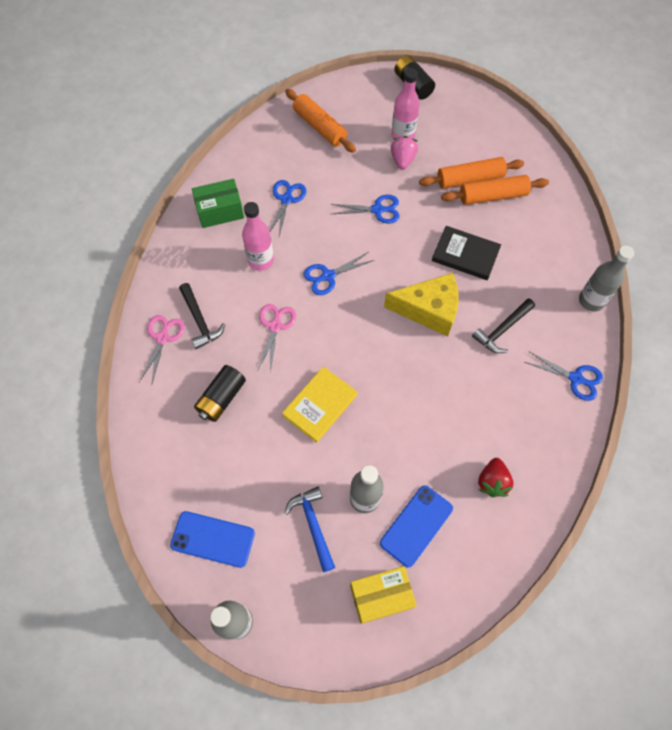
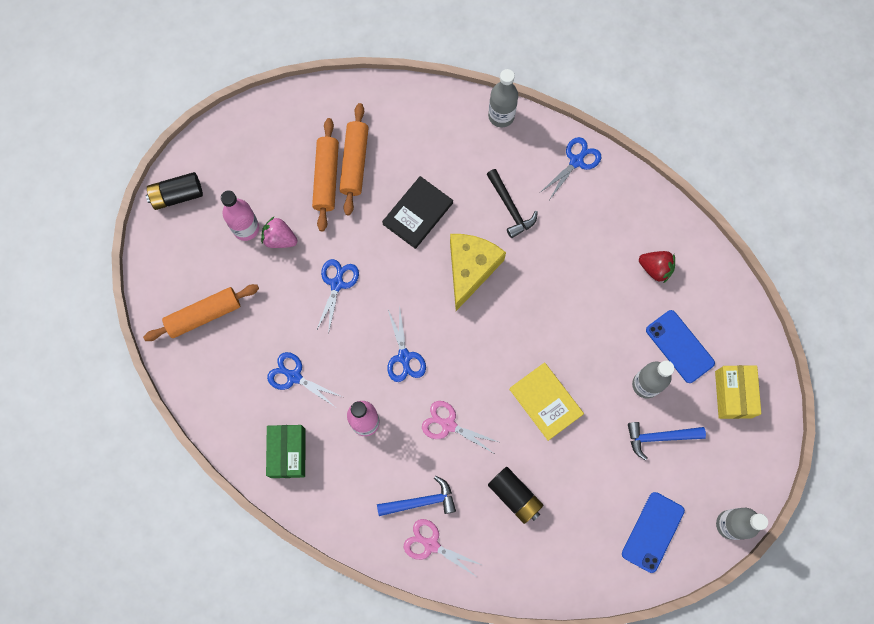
camera: 75 degrees left, 10 degrees up
(200, 320) = (421, 501): black hammer -> blue hammer

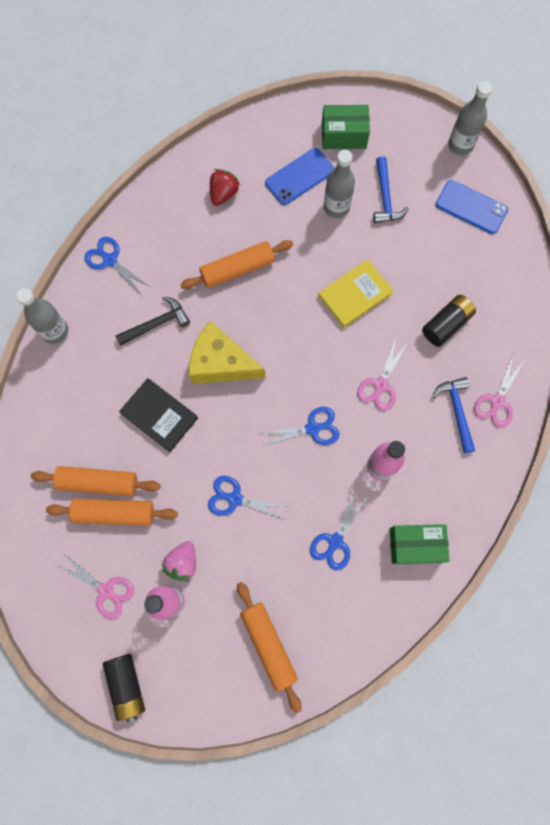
camera: 90 degrees left, 0 degrees up
(257, 174) = (106, 591): none -> pink scissors
(570, 284) = (237, 269): none -> orange rolling pin
(733, 394) = (344, 135): yellow box -> green box

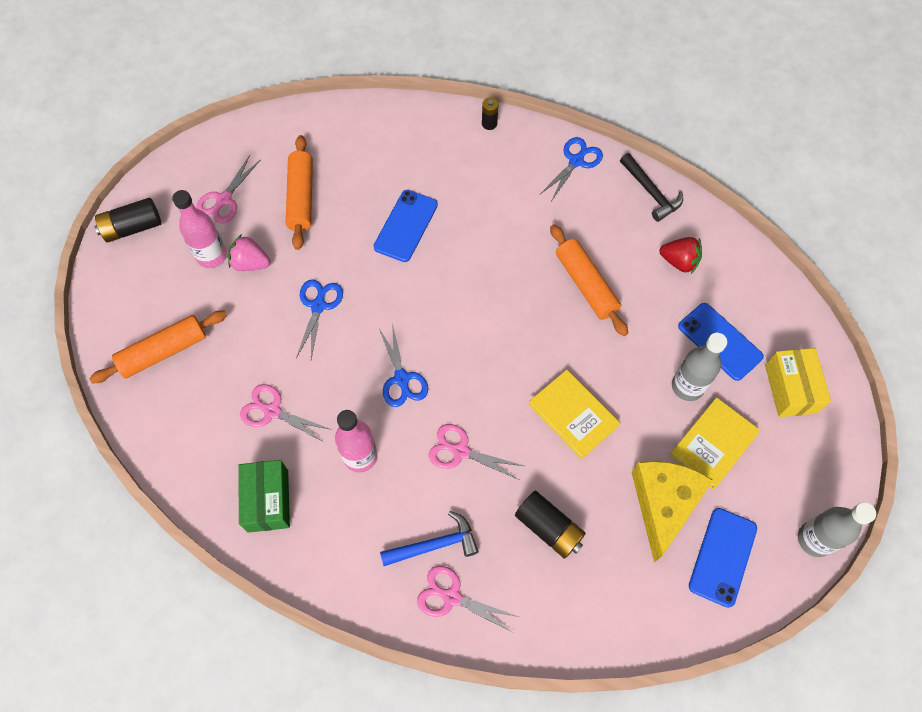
camera: 85 degrees right, 10 degrees down
(55, 331) = (489, 124): grey bottle -> black battery
(98, 483) = (332, 180): orange rolling pin -> none
(156, 324) = (509, 212): black hammer -> black hammer (651, 192)
(159, 416) = (406, 226): black book -> blue phone
(221, 363) = (471, 278): yellow cheese -> yellow cheese (663, 504)
(335, 541) = (272, 411): blue scissors -> pink scissors
(344, 135) = (790, 389): green box -> yellow box
(385, 197) = (713, 444): blue hammer -> yellow book

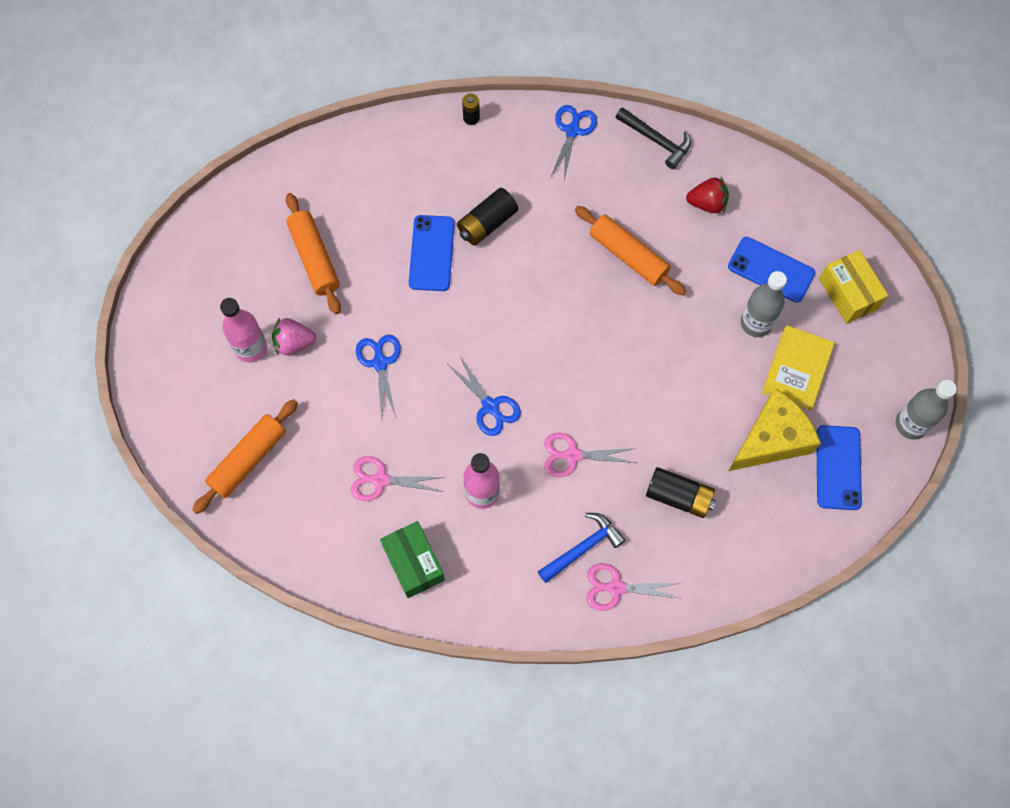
camera: 20 degrees left, 5 degrees up
(133, 227) = (156, 346): black battery -> black battery (487, 223)
(224, 200) = (236, 286): pink scissors -> none
(573, 415) = (662, 386): yellow book -> none
(663, 504) = (772, 439): yellow cheese -> yellow cheese turned 60 degrees clockwise

